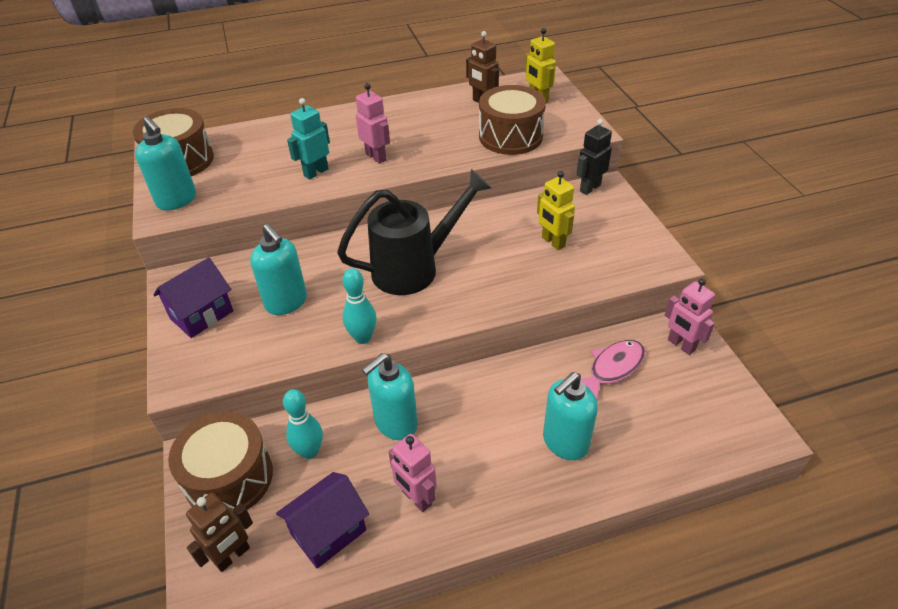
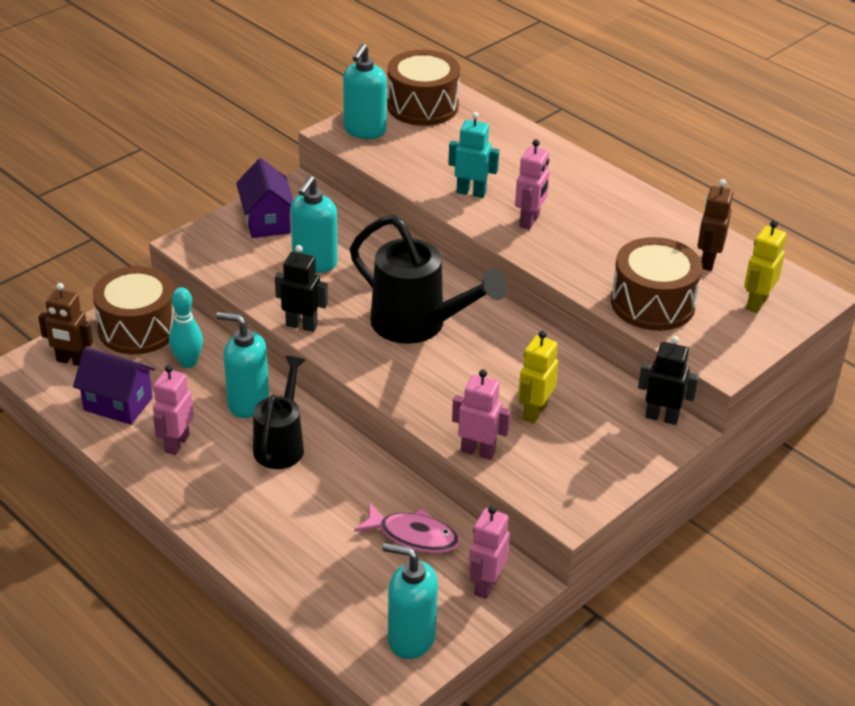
camera: 60 degrees right, 5 degrees down
(202, 315) = (267, 221): purple house -> purple house turned 60 degrees clockwise
(363, 338) = (302, 325): turquoise bowling pin -> black robot
(463, 417) = (281, 444): none -> black watering can
(565, 442) = (292, 523): turquoise soap dispenser -> turquoise soap dispenser (411, 638)
(581, 285) = (478, 451): none -> pink robot

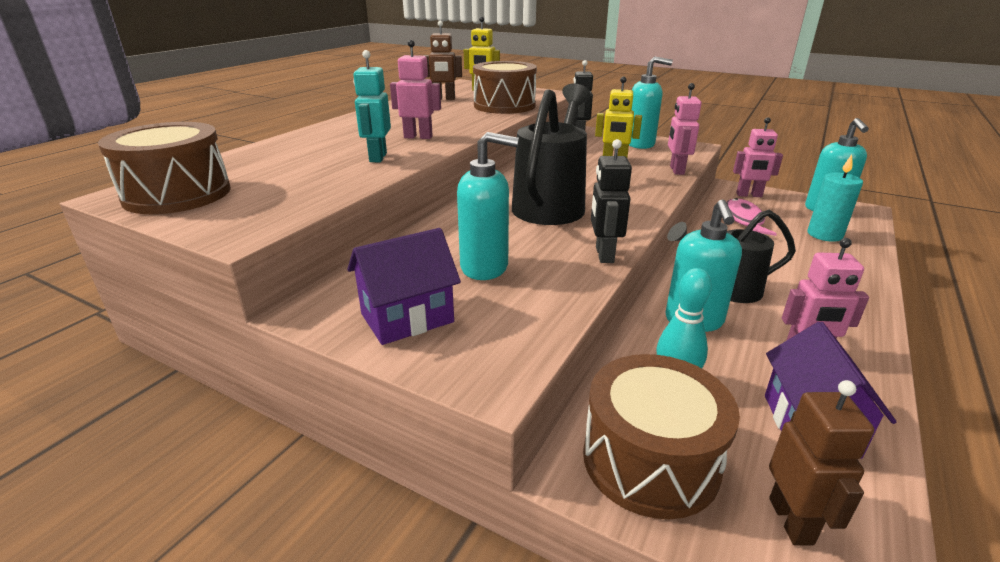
camera: 105 degrees left, 10 degrees down
(345, 587) = (824, 235): none -> turquoise candle
(364, 131) = (238, 217): turquoise soap dispenser -> turquoise soap dispenser (640, 144)

